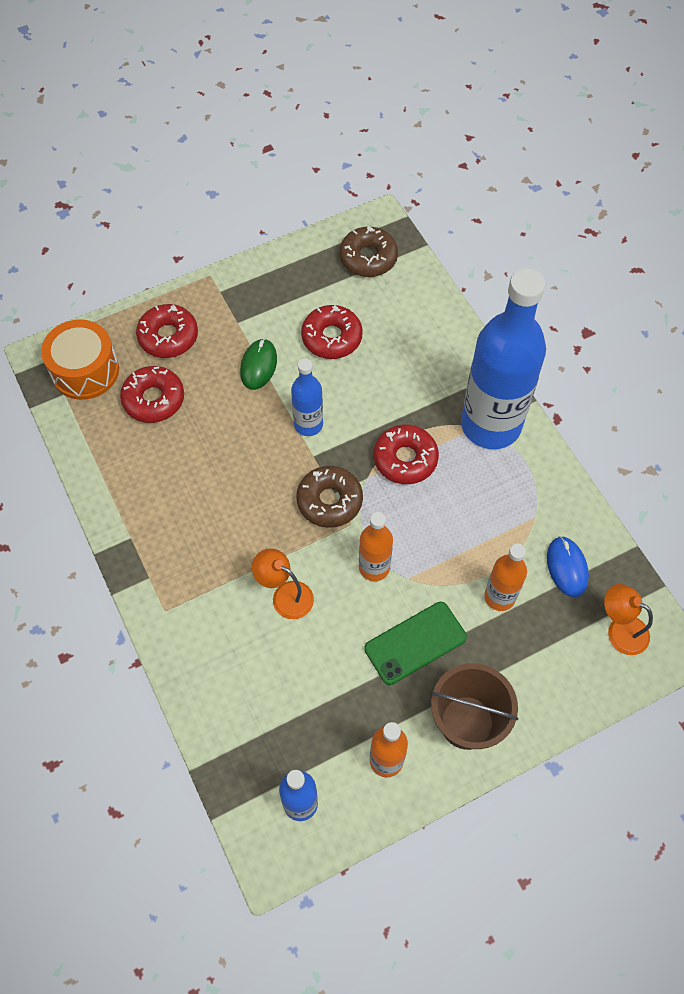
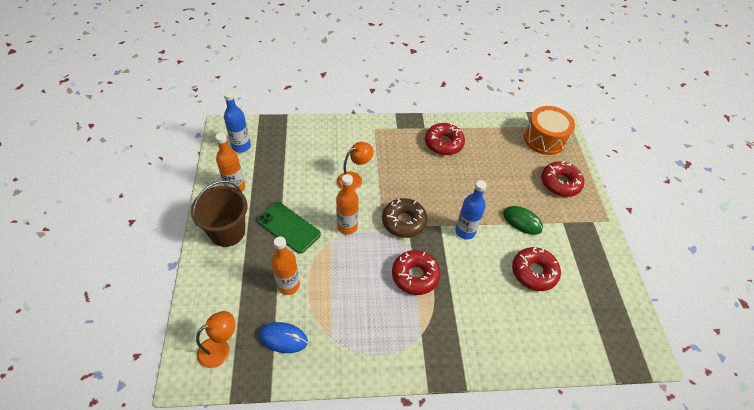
camera: 110 degrees right, 10 degrees down
(153, 399) = (513, 162): red donut -> red donut (443, 143)
(368, 258) = (608, 328): brown donut -> none
(415, 643) = (288, 227): green phone -> green phone turned 45 degrees counterclockwise
(491, 425) = (419, 345): blue bottle -> none

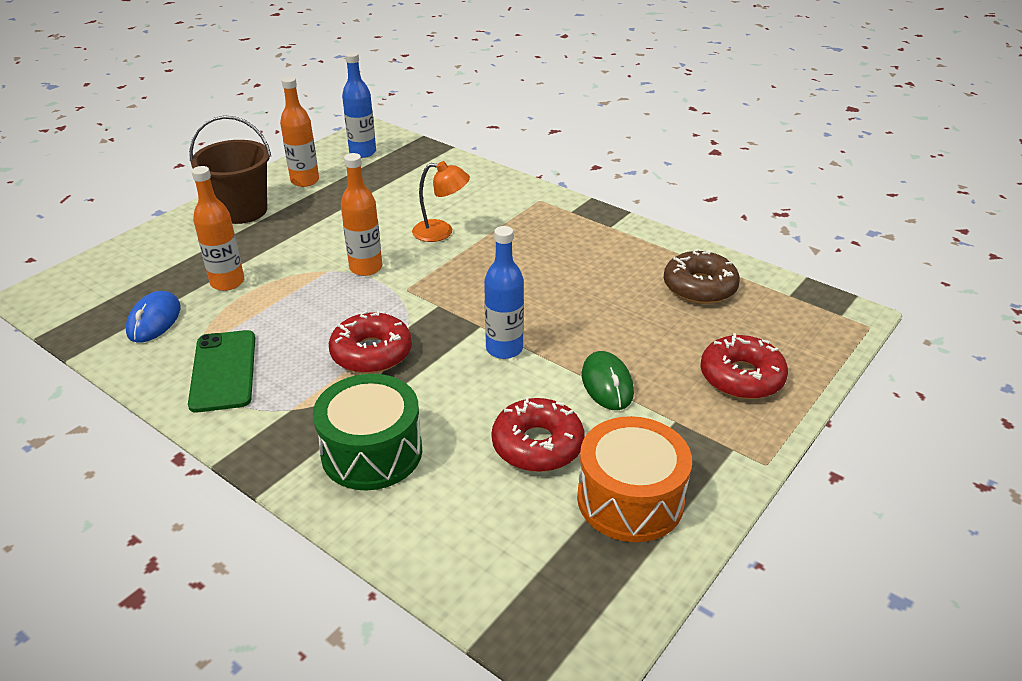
camera: 45 degrees right, 15 degrees down
(220, 348) = (92, 293): orange lamp -> none
(283, 338) = (154, 320): blue mouse -> blue mouse turned 45 degrees clockwise
(288, 227) = (304, 237): green phone -> green phone (223, 371)
(404, 221) = (439, 298): brown donut -> brown donut (699, 287)
(443, 143) = (614, 252): red donut -> none
(482, 328) = (372, 452): none -> green drum
(544, 139) = (792, 318): orange drum -> orange drum (630, 499)

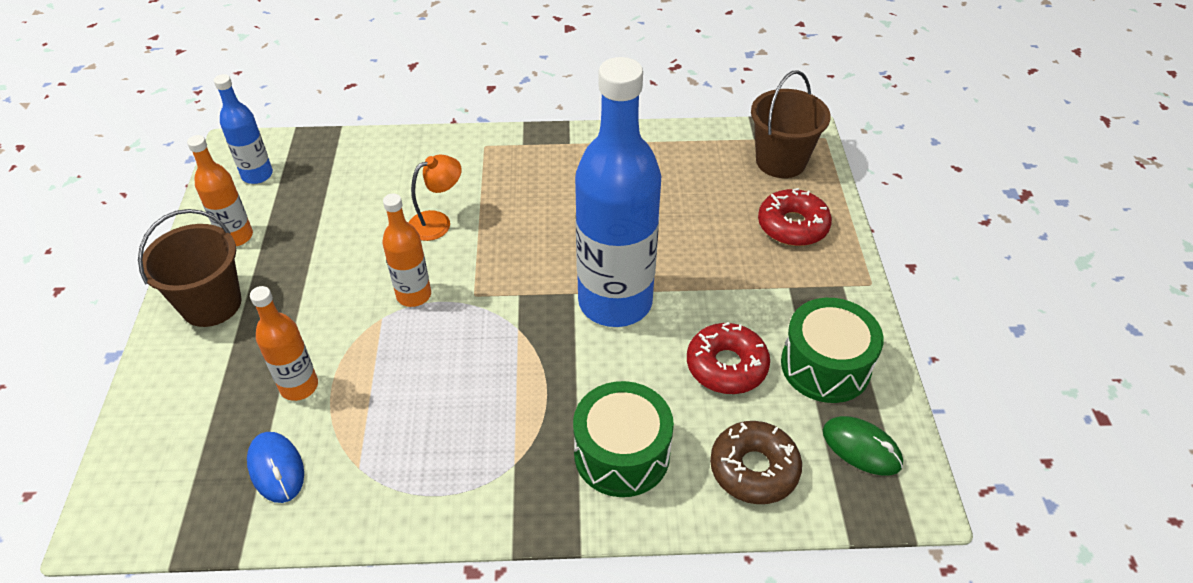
camera: 40 degrees left, 10 degrees up
(223, 371) = (411, 471): green phone -> none
(371, 353) = (518, 371): red donut -> none
(504, 349) = (615, 302): blue bottle -> blue bottle, size x2.10
(607, 384) = (717, 286): green mouse -> green mouse (861, 448)
(630, 499) = (825, 366): orange drum -> green drum
(699, 287) = (691, 165): brown donut -> brown donut (754, 469)
(795, 324) = (780, 161): none -> brown bucket

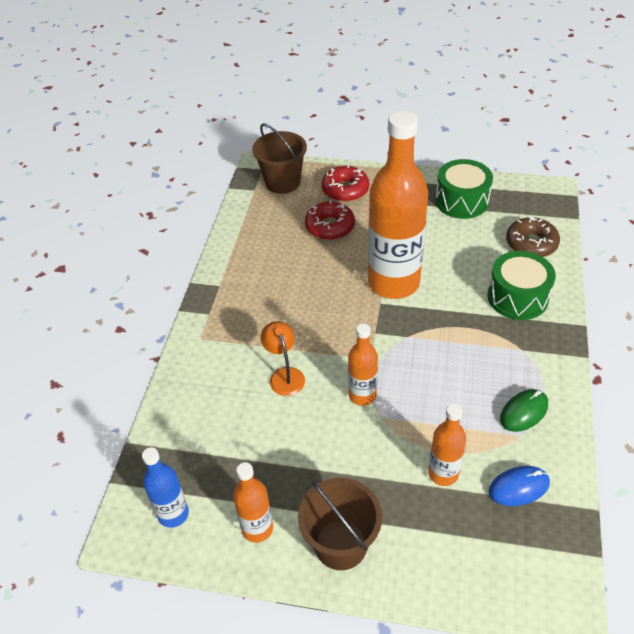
camera: 75 degrees left, 0 degrees up
(615, 302) = (393, 283): blue bottle -> orange bottle
(726, 366) = (456, 240): red donut -> red donut (330, 227)
(861, 448) = (519, 200): green mouse -> green mouse (524, 412)

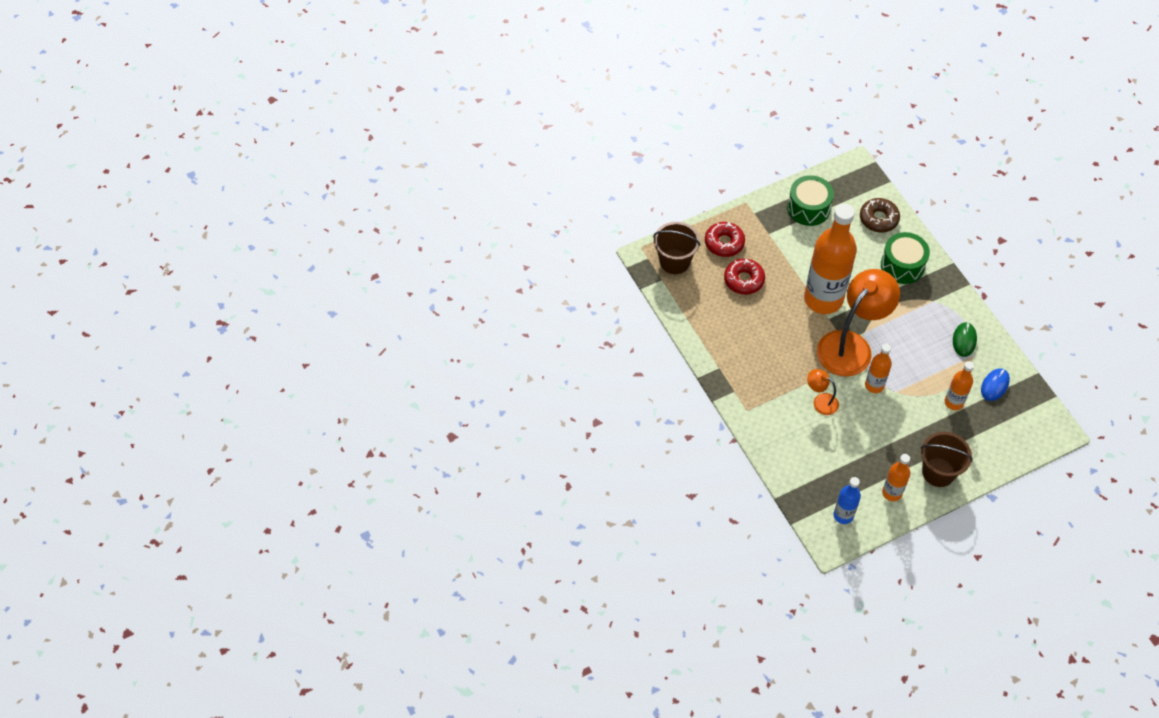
camera: 40 degrees left, 10 degrees up
(378, 341) = (851, 345): none -> orange lamp

